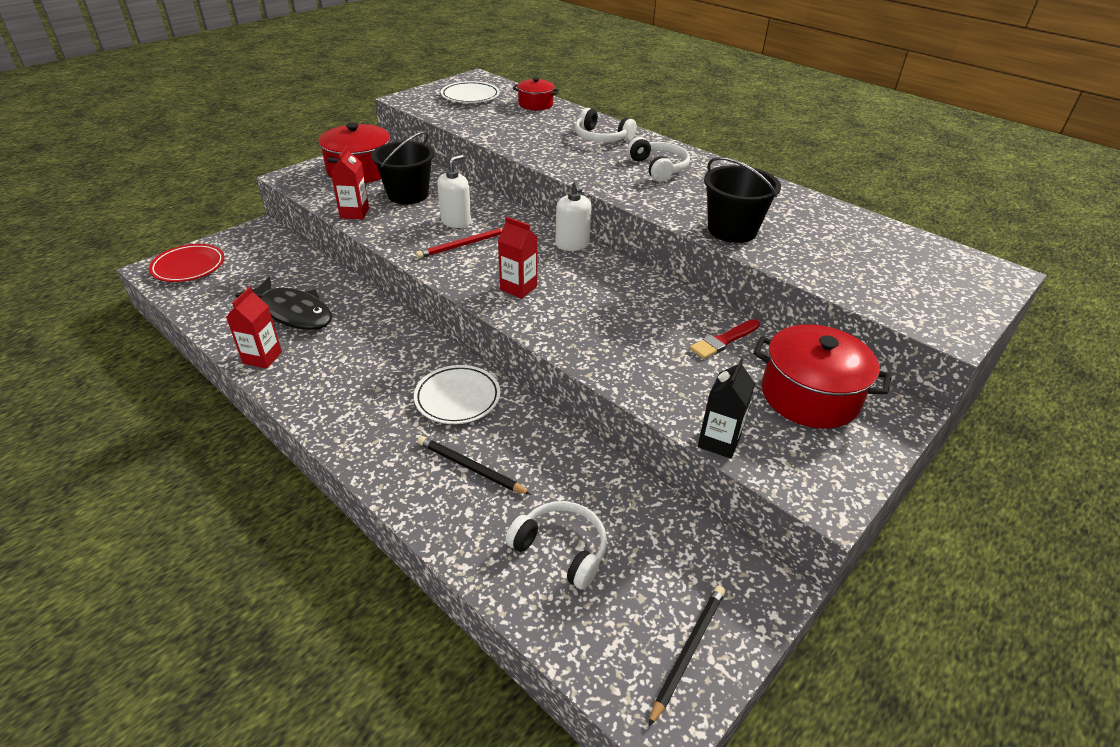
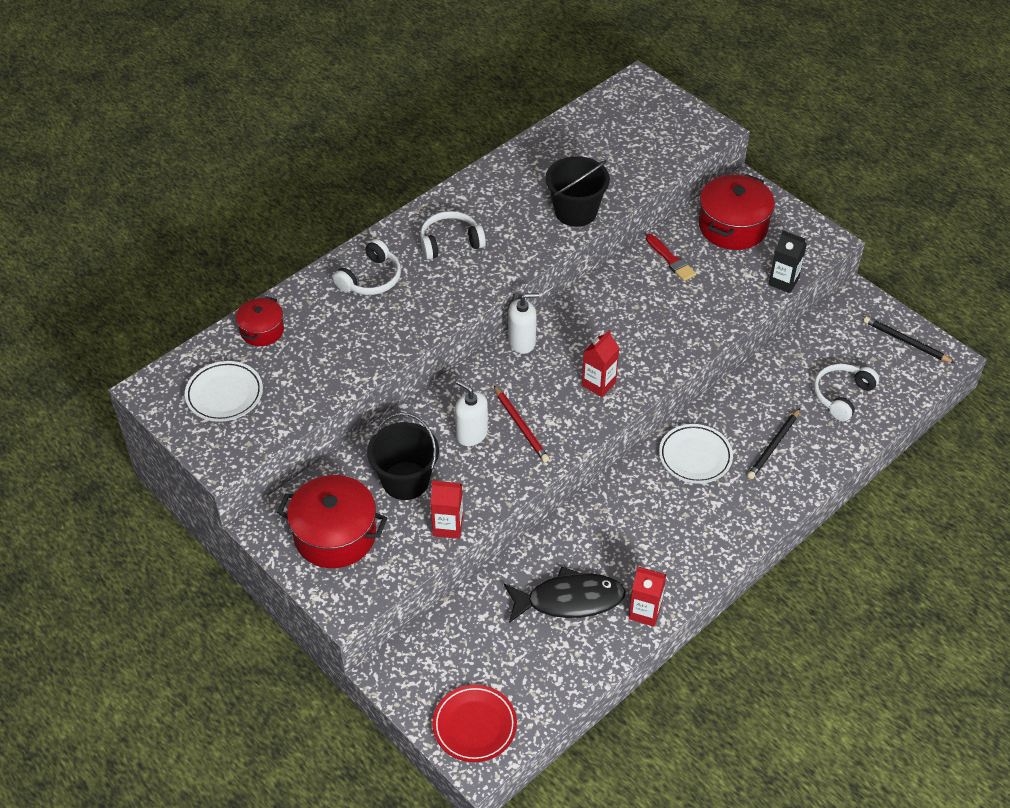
camera: 85 degrees left, 10 degrees up
(293, 312) = (569, 600): black fish -> black fish turned 45 degrees clockwise

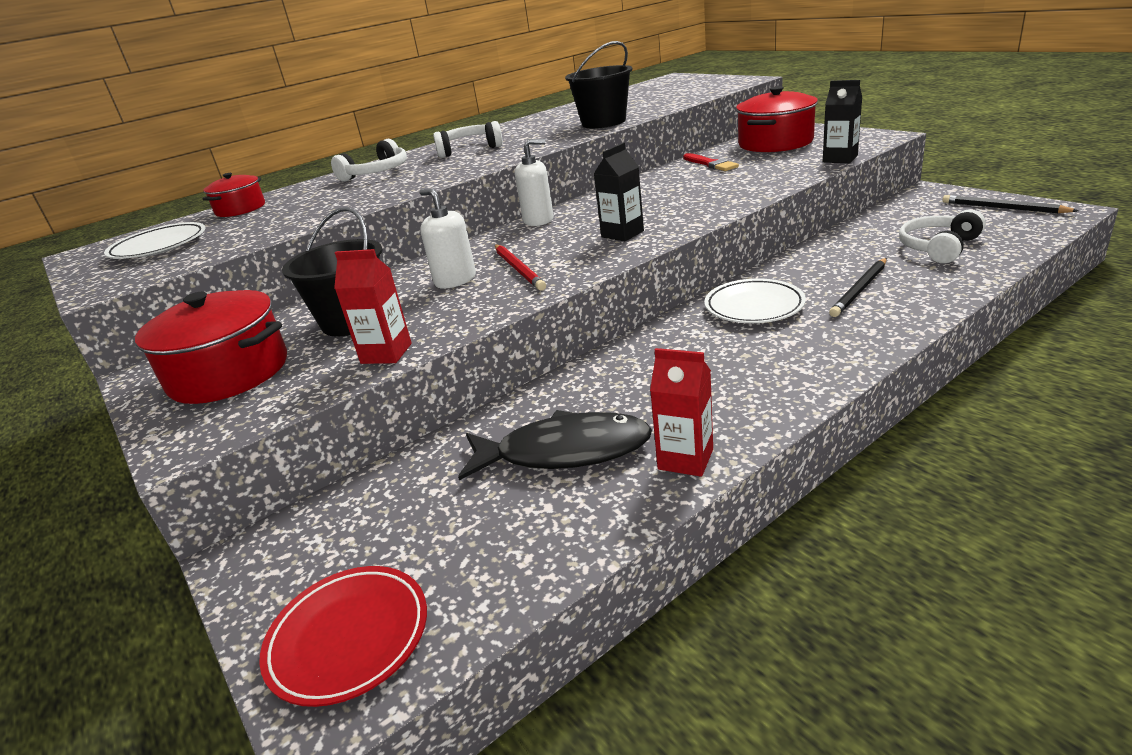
camera: 10 degrees right, 20 degrees down
(598, 384) = (622, 234): red carton -> black carton

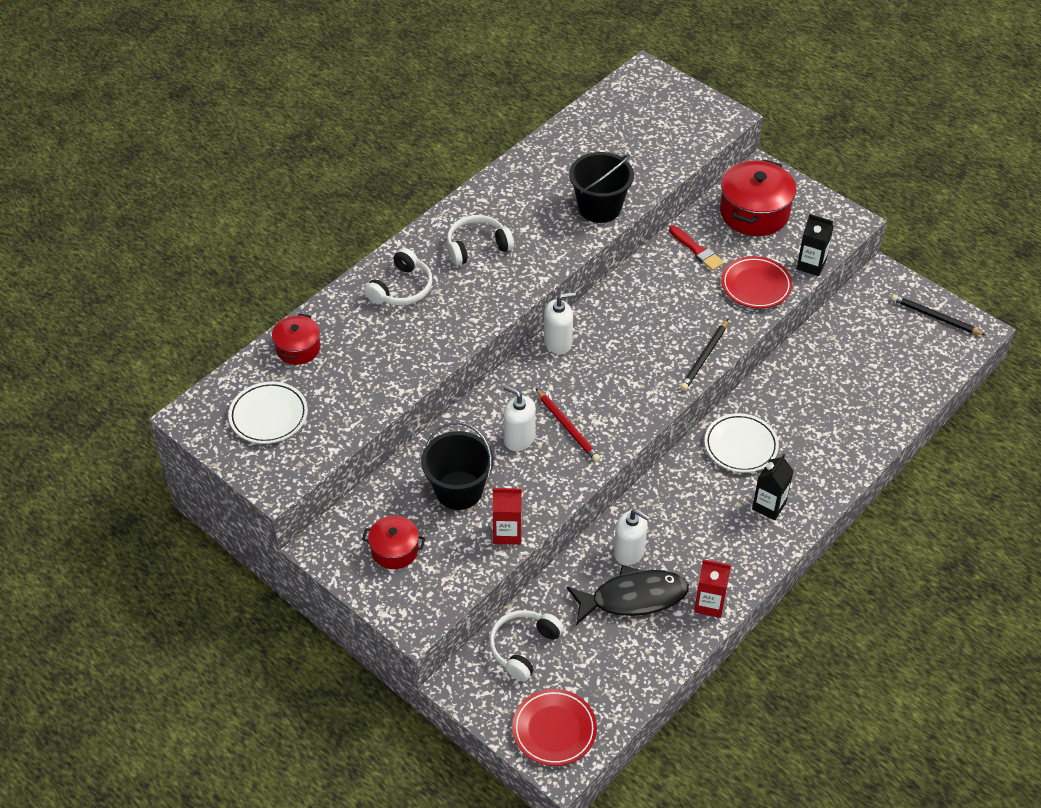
camera: 15 degrees left, 20 degrees up
(229, 373) = (395, 550): red pot -> red pot, size x0.57
(576, 403) = (629, 552): none -> white soap dispenser
(622, 234) = (640, 380): black carton -> black carton (769, 506)
(774, 174) = (756, 286): none -> red plate
(860, 290) = (817, 430): black pencil -> black pencil (704, 357)
(938, 247) = (878, 375): white headphones -> white headphones (523, 647)

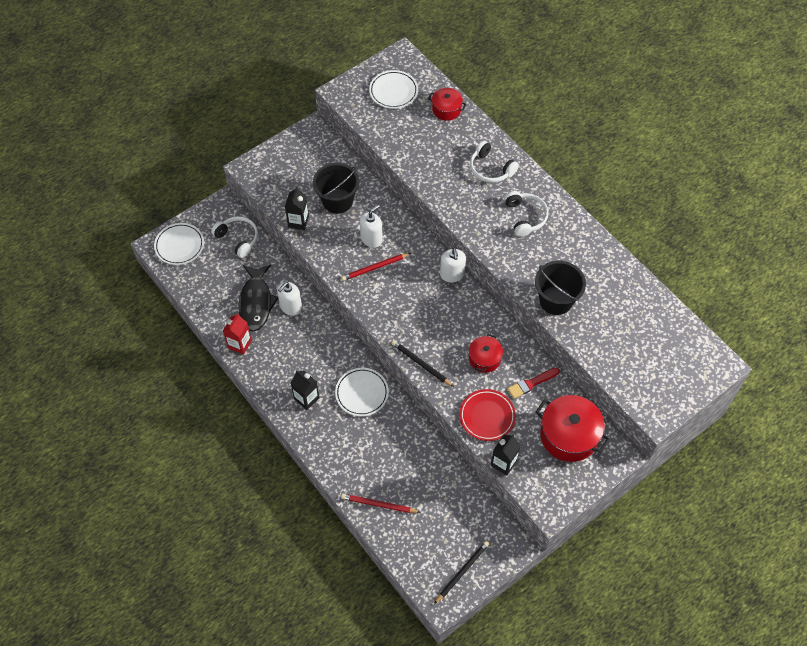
camera: 100 degrees right, 10 degrees up
(395, 550) = (301, 164): red pot -> red pot (484, 358)
(507, 533) = (298, 222): red carton -> black carton
(554, 730) = (179, 245): red plate -> white plate
(887, 405) = (378, 504): none -> red pencil

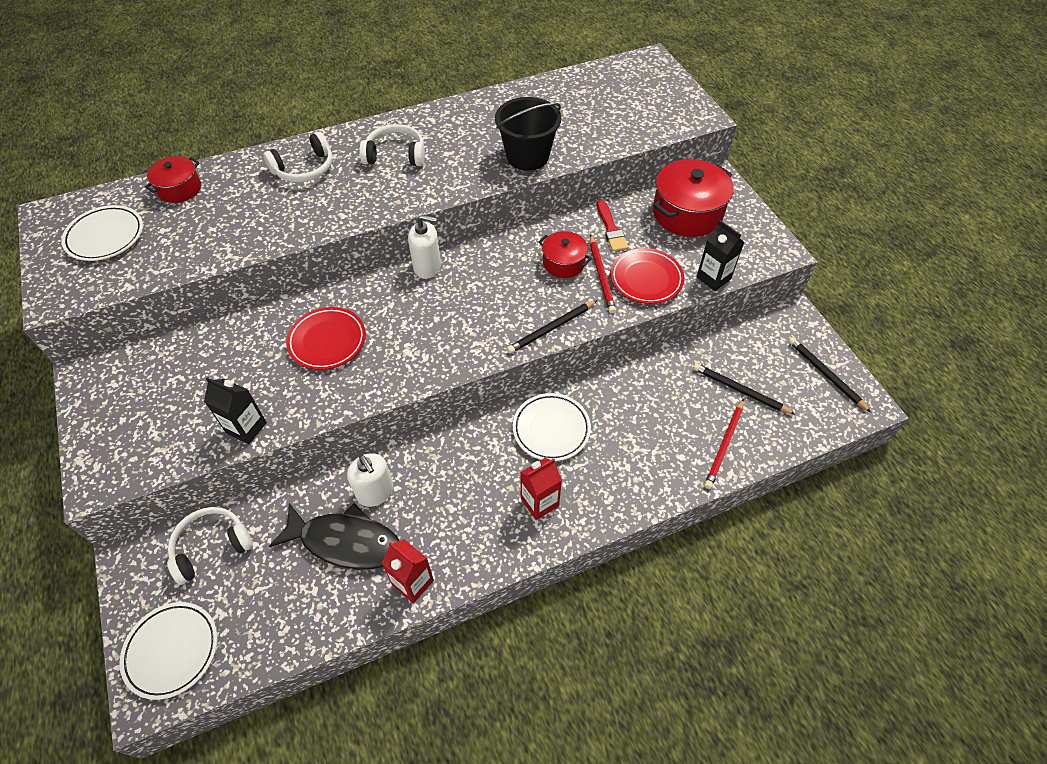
camera: 75 degrees left, 5 degrees down
(306, 398) = (539, 502): black carton -> red carton
(337, 201) = (238, 368): black bucket -> none
(371, 239) = (327, 341): white soap dispenser -> red plate
(375, 268) = (378, 347): red pencil -> red pencil (601, 276)
(429, 510) = (740, 390): none -> black pencil

